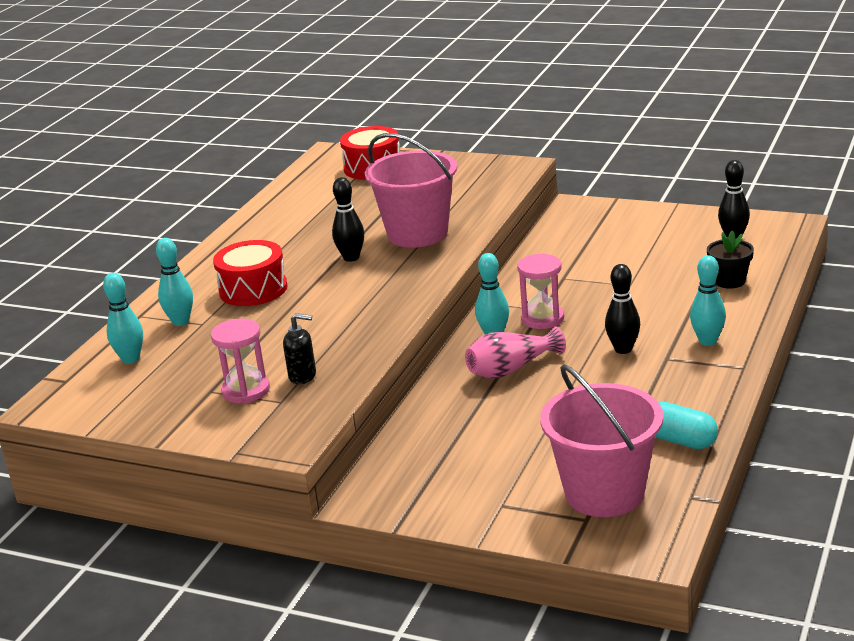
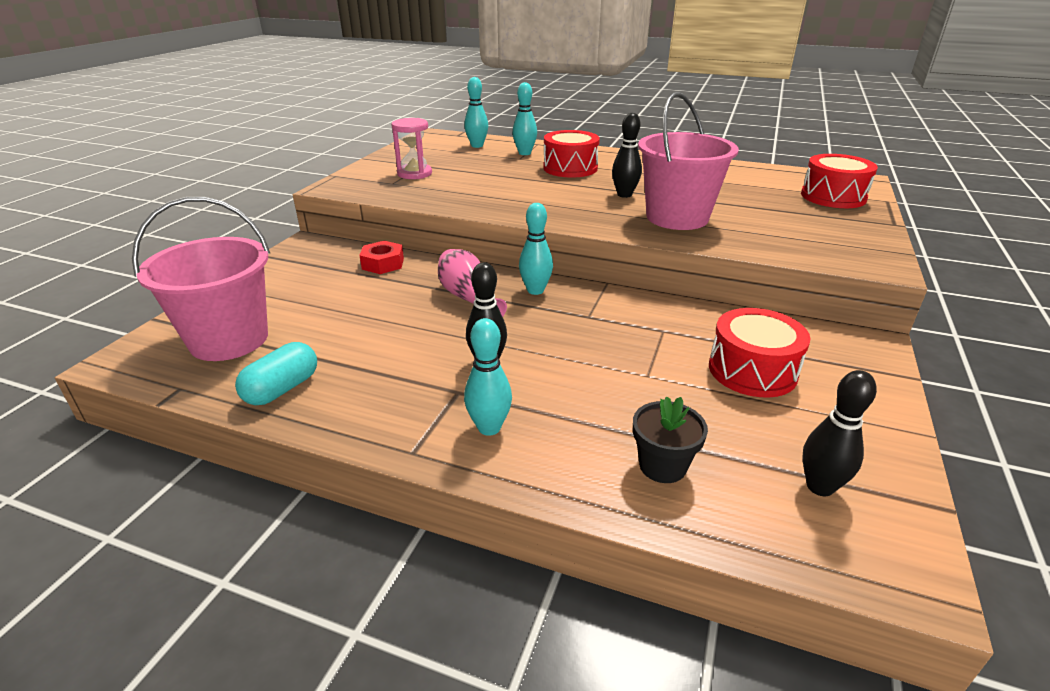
camera: 85 degrees right, 5 degrees up
(303, 376) = (424, 187): black soap dispenser -> none
(428, 431) = (383, 263): none -> red nut
(542, 319) = (566, 316): pink hourglass -> none
(616, 248) = (752, 370): none -> red drum

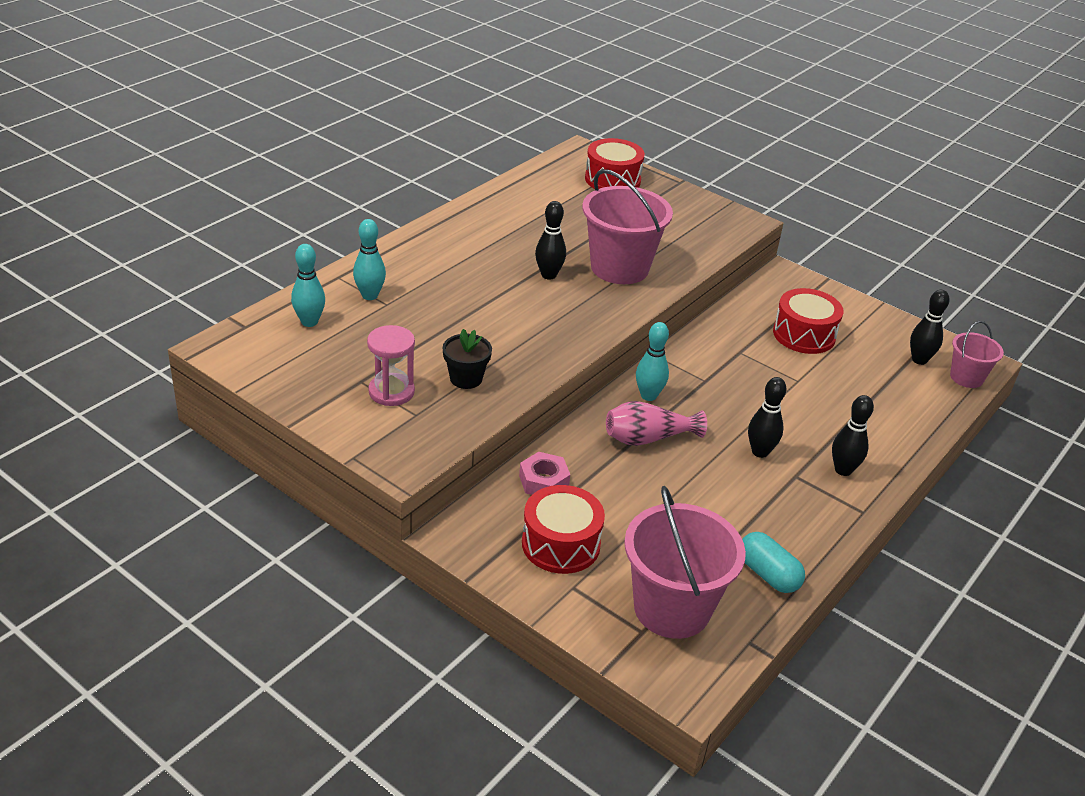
camera: 75 degrees left, 5 degrees up
(383, 263) = (543, 481): red nut -> pink nut
(489, 428) = (843, 470): turquoise bowling pin -> black bowling pin
(570, 168) = (447, 281): red drum -> red drum (561, 544)
(662, 466) = (894, 408): black flower pot -> black flower pot (466, 378)
(834, 553) = (966, 377): none -> pink bucket

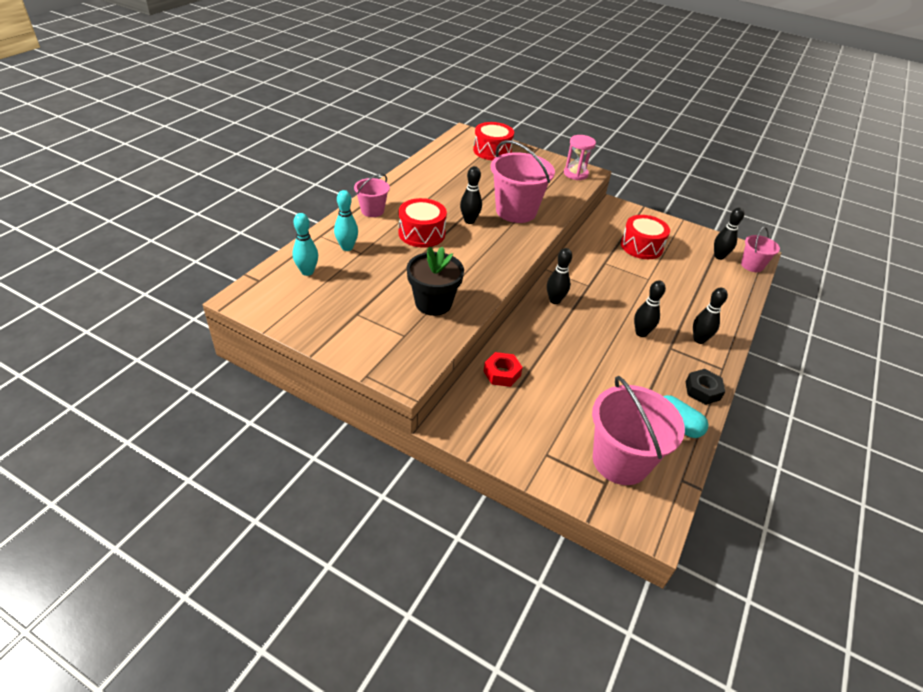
camera: 10 degrees left, 5 degrees up
(391, 392) = (381, 319): pink hourglass -> pink hourglass (575, 174)
(417, 250) = (372, 211): none -> pink bucket
(466, 378) = (433, 303): black flower pot -> black flower pot, size x1.53
(543, 481) = (502, 373): pink nut -> red nut
(561, 544) = (528, 421): red drum -> red drum (421, 233)
(648, 396) = (554, 300): turquoise bowling pin -> black bowling pin
(648, 438) = (564, 332): pink vase -> none
(822, 536) = (702, 390): none -> black nut

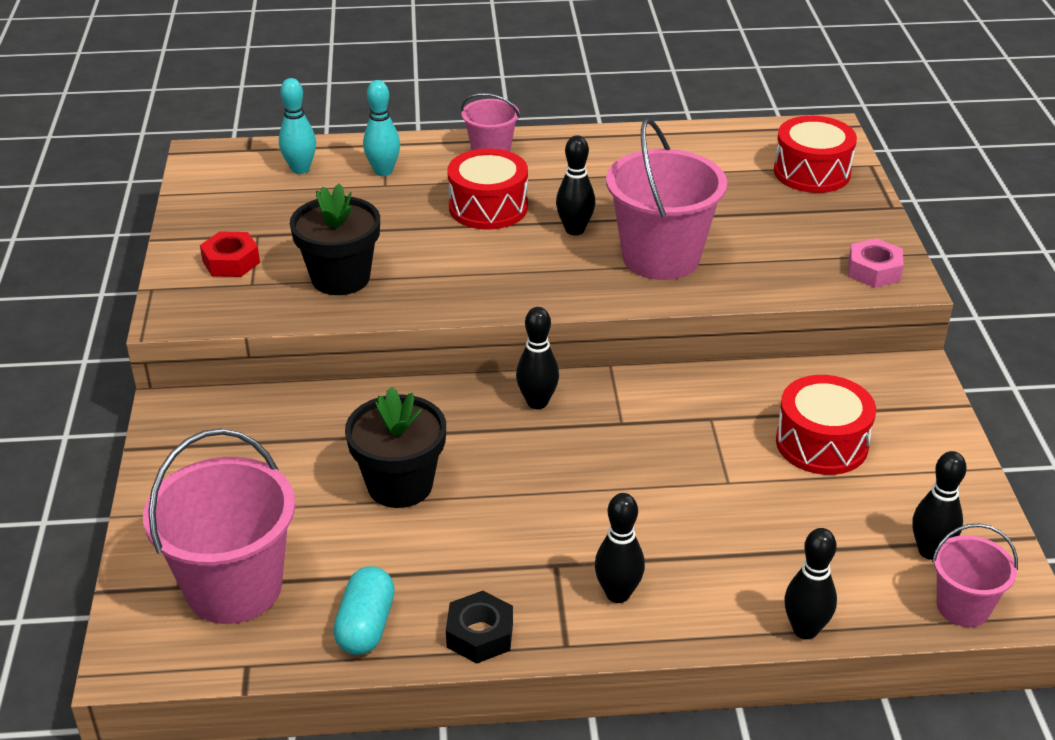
camera: 60 degrees right, 5 degrees down
(502, 373) = (314, 415): red nut -> red nut (231, 262)
(575, 174) = (874, 271): pink hourglass -> pink nut
(582, 369) = (400, 485): none -> black flower pot
(641, 333) = (558, 519): black bowling pin -> black bowling pin (805, 629)

